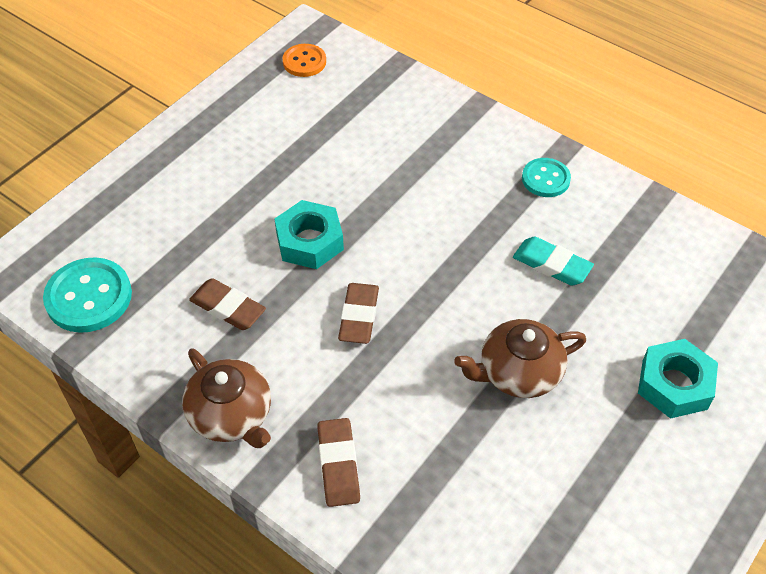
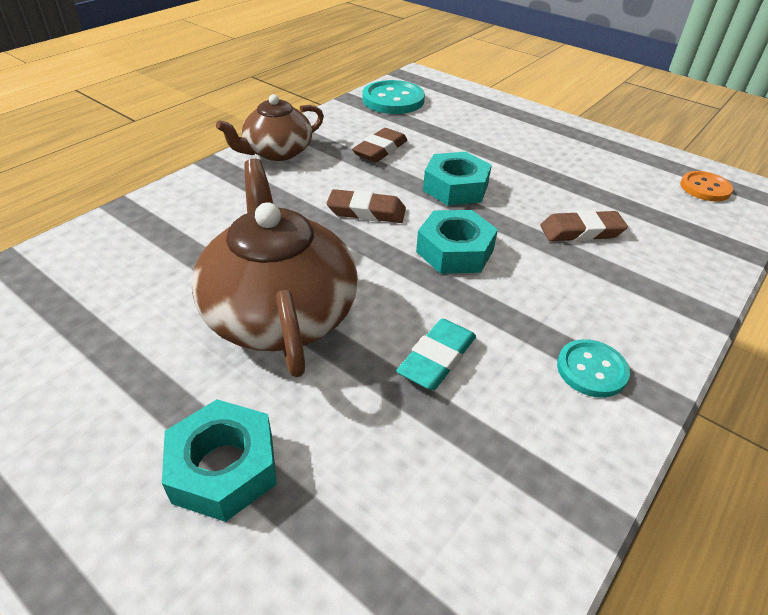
camera: 90 degrees right, 10 degrees down
(338, 465) = (213, 197): brown eraser -> brown eraser (581, 231)
(418, 247) = (455, 251): none -> turquoise nut
(518, 372) = (280, 312): brown teapot -> brown teapot, size x1.59

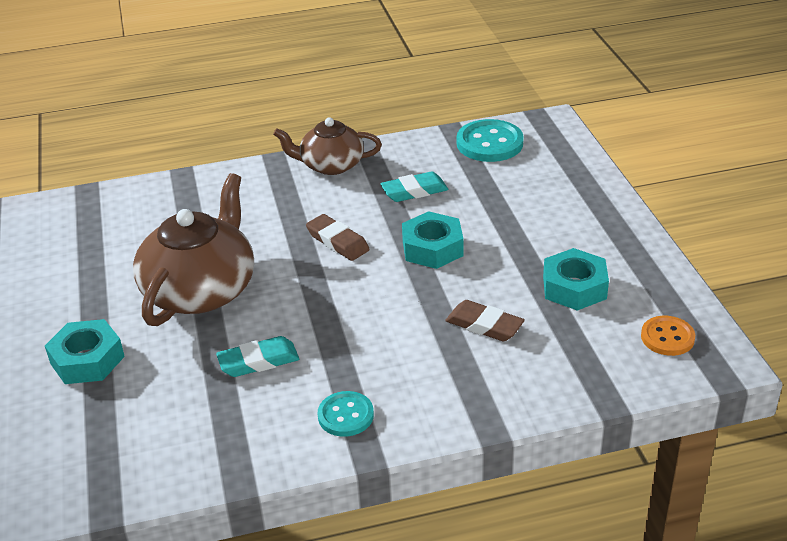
camera: 40 degrees right, 5 degrees down
(380, 150) = (414, 191): brown eraser -> turquoise eraser
(455, 251) = (363, 298): turquoise nut -> turquoise nut (574, 287)

